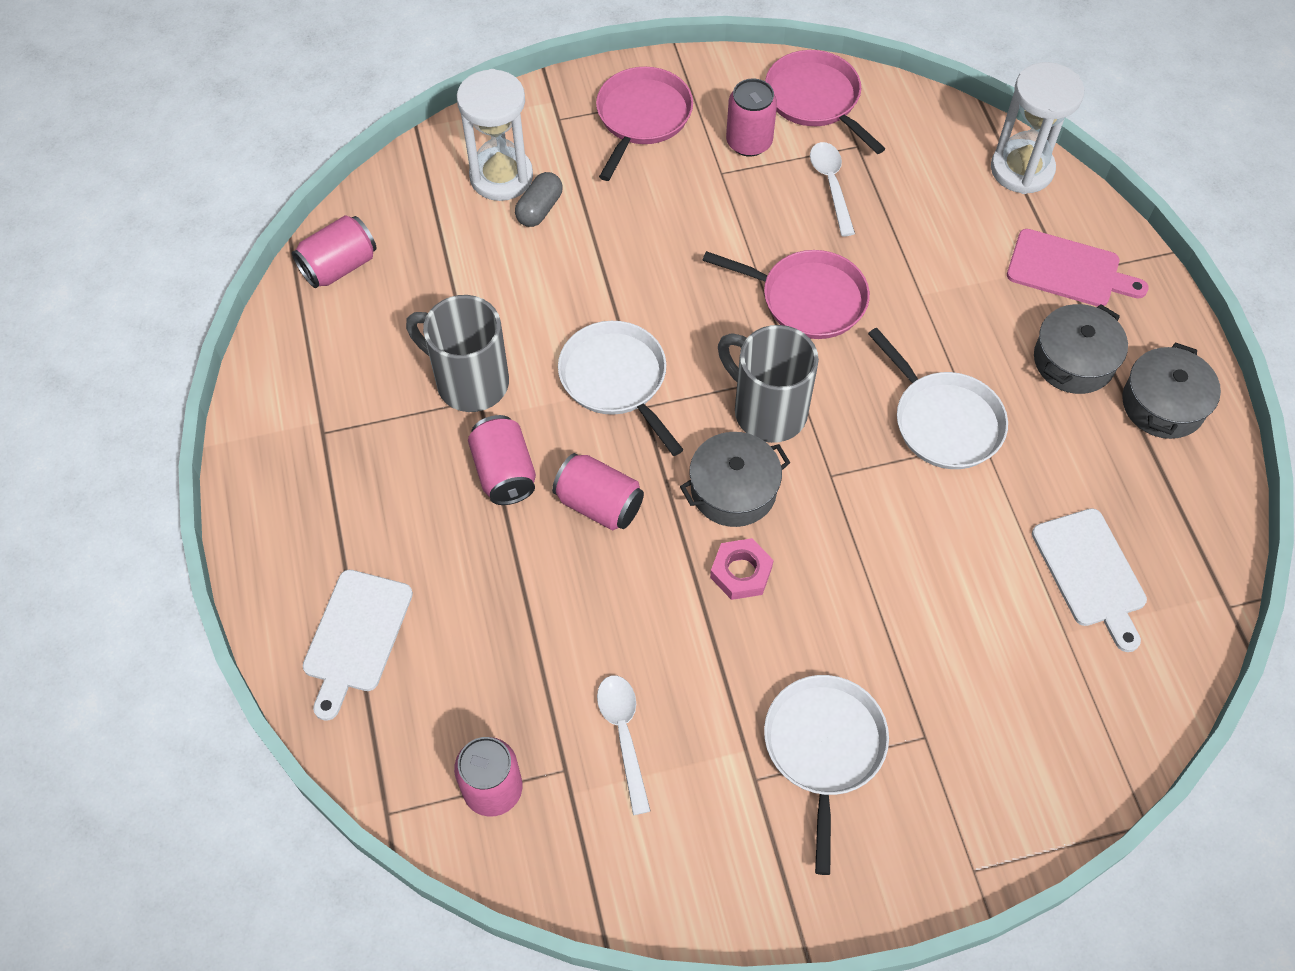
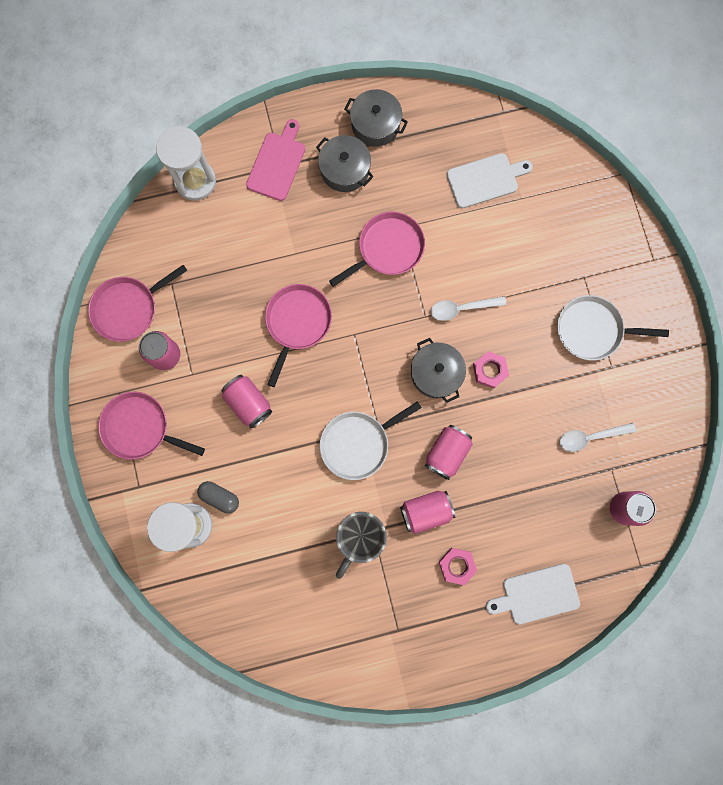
camera: 90 degrees left, 20 degrees up
(339, 266) = (266, 633): pink can -> pink can (248, 403)
(356, 636) = (537, 594): white cutting board -> white cutting board turned 150 degrees clockwise
(414, 516) = (457, 566): none -> pink nut
(767, 411) = (381, 351): grey mug -> none
(831, 185) = (205, 303): white spoon -> white spoon (462, 308)
(944, 421) = (388, 248): white pan -> pink pan

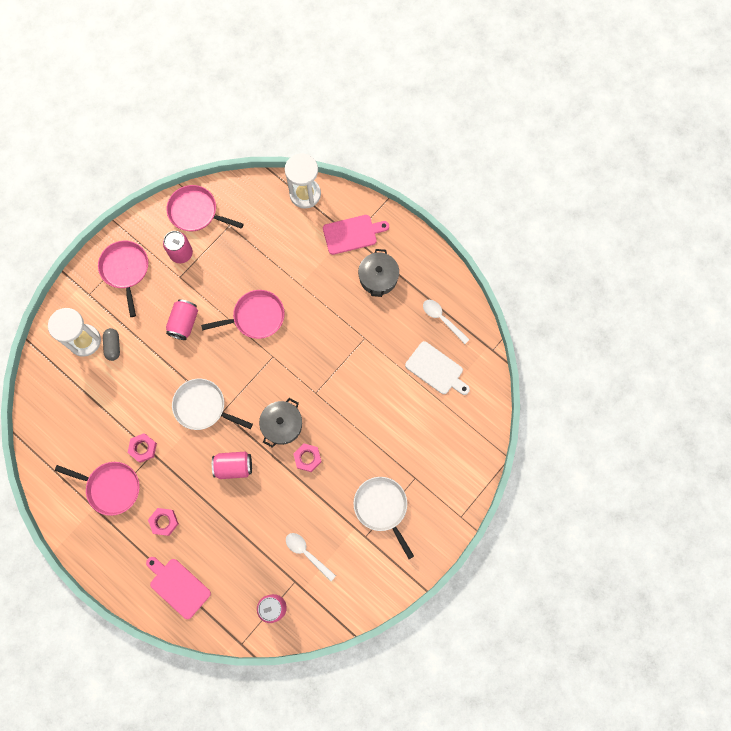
camera: 55 degrees right, 5 degrees down
(359, 537) = (143, 448): grey mug -> pink nut
(375, 124) = (423, 275): grey pot -> none
(388, 248) = (344, 339): pink pan -> pink pan (111, 487)
(426, 511) = (186, 479): pink can -> none
(462, 308) = (337, 412): white spoon -> white spoon (442, 319)
(537, 594) = (178, 586): white cutting board -> pink cutting board

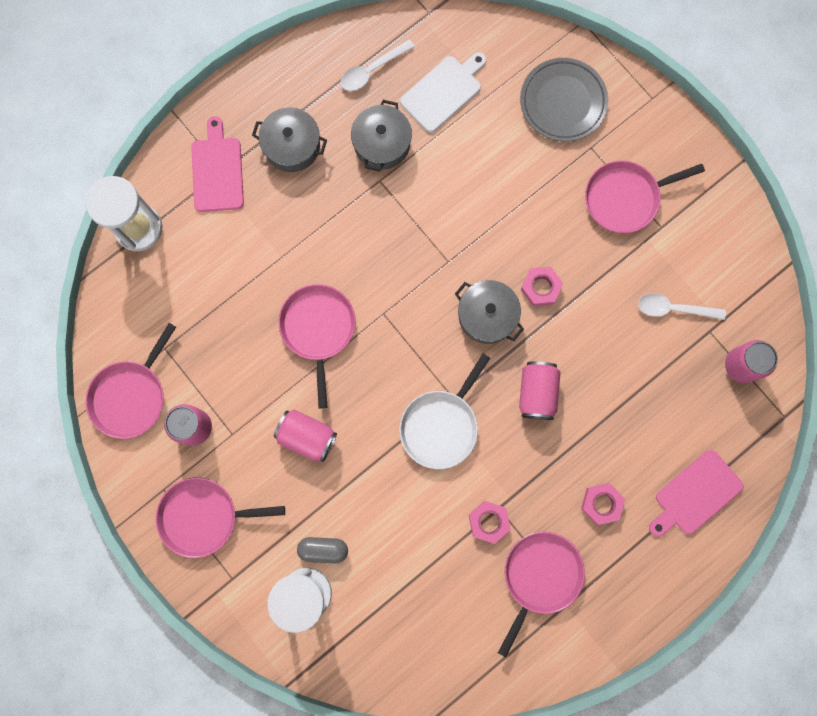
camera: 80 degrees left, 5 degrees up
(307, 553) = (674, 308): white spoon -> white spoon turned 45 degrees clockwise
(382, 507) = (625, 198): white pan -> pink pan
(391, 335) = (382, 143): none -> grey pot
(445, 453) = (563, 102): none -> grey plate

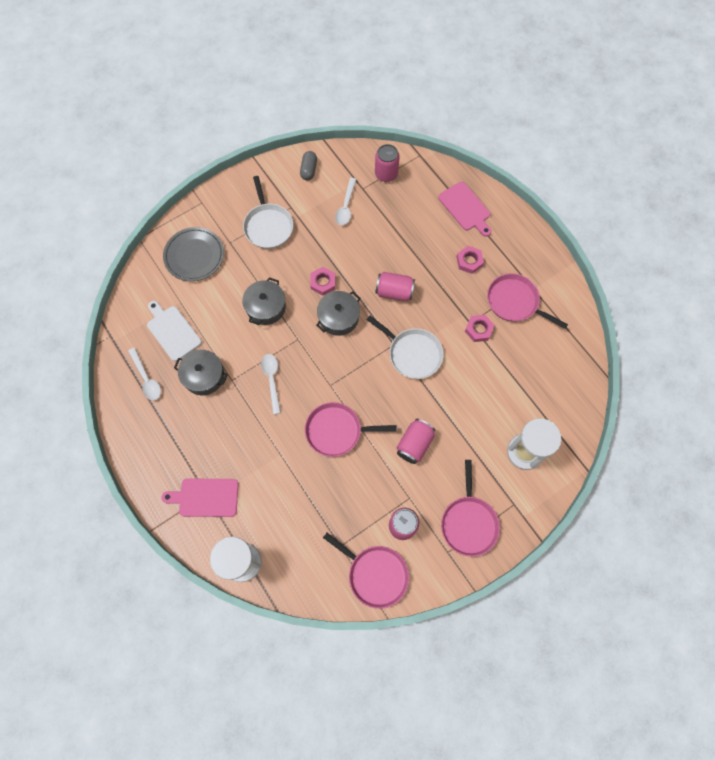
camera: 85 degrees left, 10 degrees down
(292, 146) = (195, 440): grey pot -> grey pot (266, 307)
(323, 549) = (494, 438): grey capsule -> grey capsule (309, 170)
(384, 234) = (272, 380): none -> white spoon
(625, 198) = (268, 226): pink pan -> white pan

